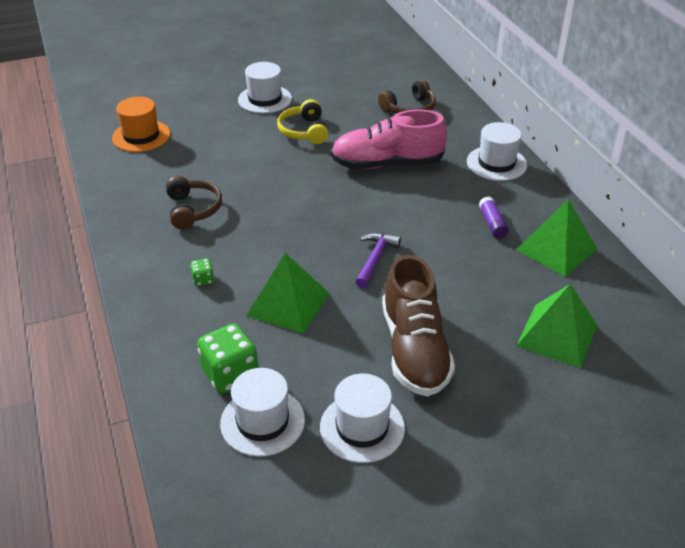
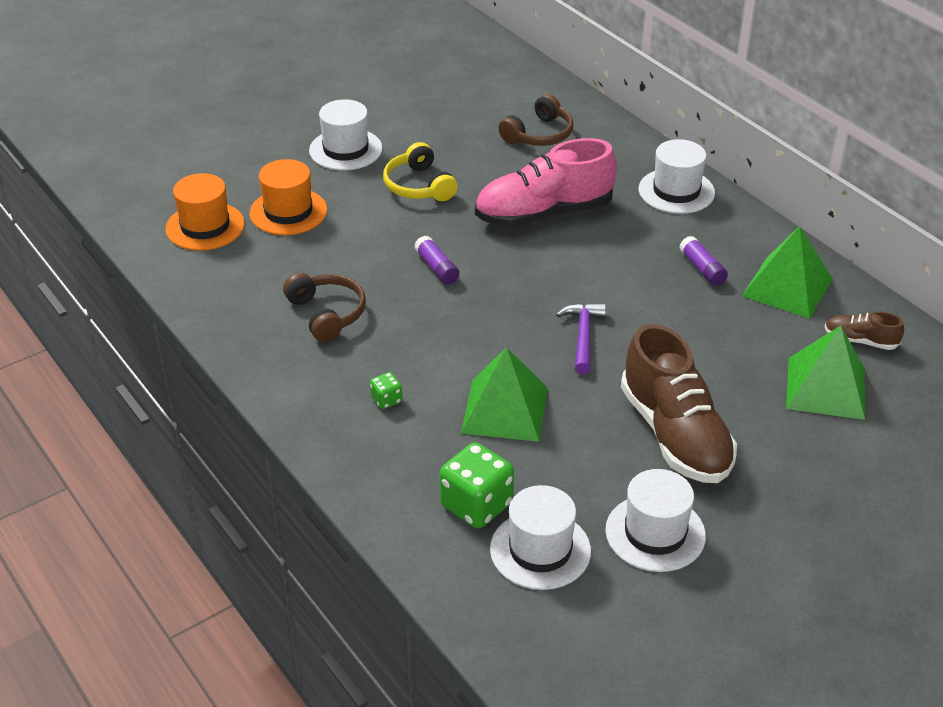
camera: 15 degrees left, 0 degrees up
(203, 135) = (288, 212): none -> orange hat
(288, 190) = (436, 268): none -> purple glue stick
(602, 302) = (860, 341): none -> brown shoe

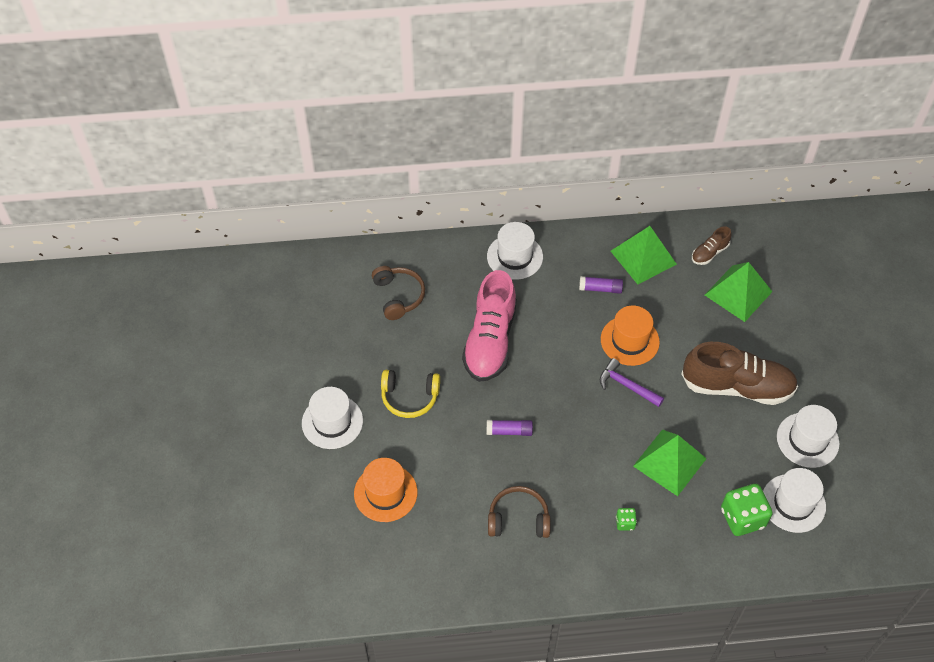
camera: 60 degrees left, 15 degrees up
(205, 226) = (367, 555): orange hat -> orange hat (629, 340)

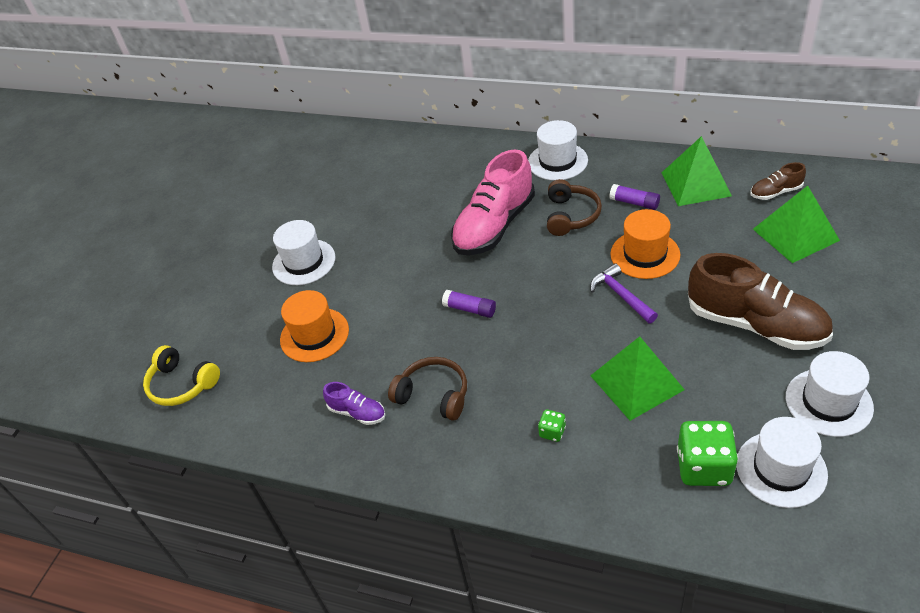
camera: 30 degrees right, 10 degrees down
(398, 296) = (426, 174): brown headphones -> brown headphones (571, 215)
(409, 397) = (388, 257): yellow headphones -> yellow headphones (182, 384)
(463, 553) = (357, 412): none -> purple shoe

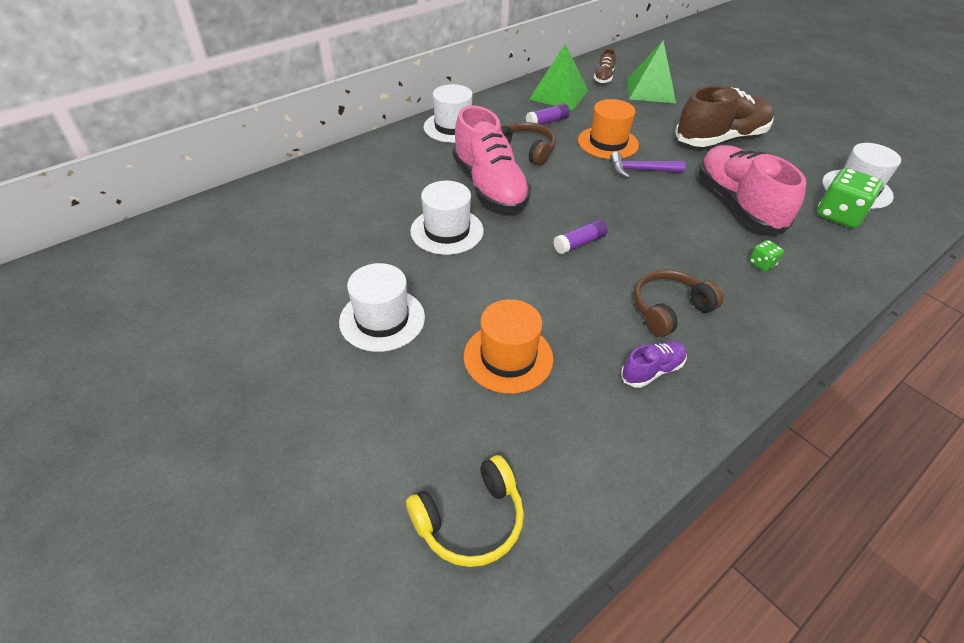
camera: 65 degrees left, 0 degrees up
(636, 382) = (738, 204): green pyramid -> pink shoe
(828, 402) = (809, 148): white hat -> white hat (447, 231)

